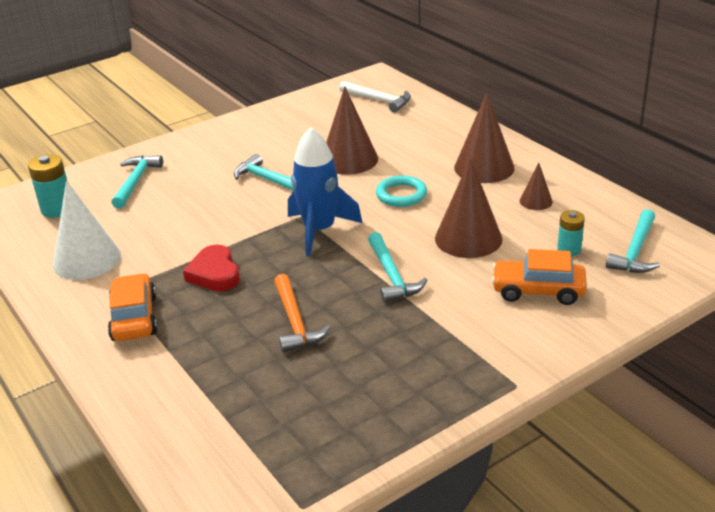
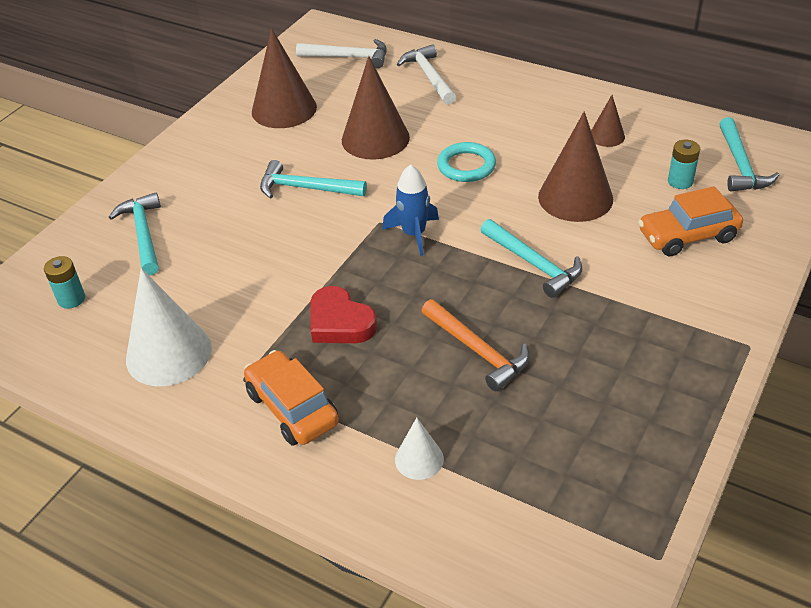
camera: 25 degrees left, 10 degrees up
(57, 209) = (71, 299): turquoise battery -> turquoise battery, size x0.65
(189, 379) = (419, 459): none -> white cone
(319, 231) = (414, 234): blue rocket -> blue rocket, size x0.64
(428, 126) = (429, 76): none -> white hammer
(484, 167) = (525, 111): brown cone -> brown cone (284, 109)

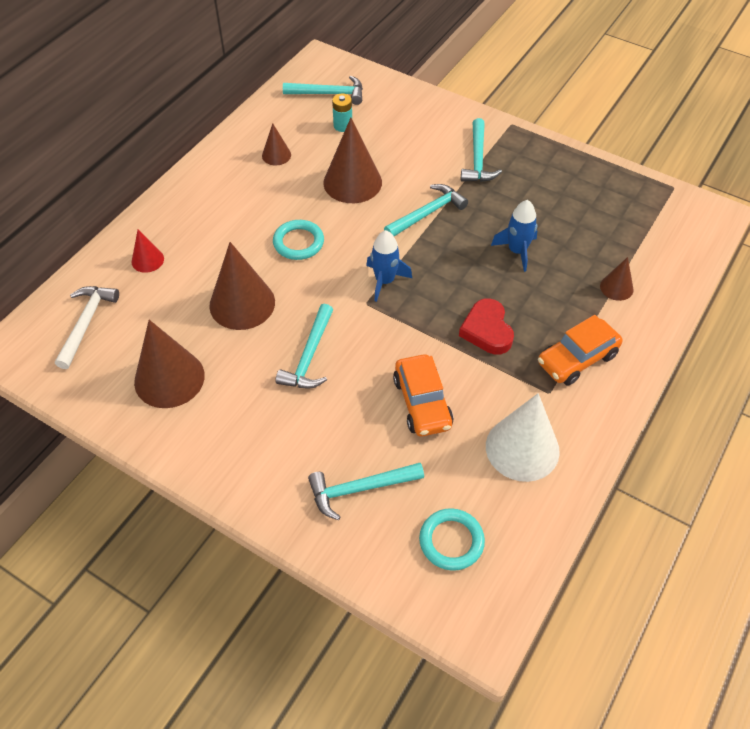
camera: 90 degrees left, 10 degrees up
(71, 299) = (451, 541): turquoise battery -> turquoise ring
(340, 322) = (487, 330): red heart -> red heart turned 120 degrees clockwise
(419, 459) = (616, 287): white cone -> brown cone
(429, 76) = (147, 260): white hammer -> red cone
(477, 351) = (517, 251): orange hammer -> blue rocket
(654, 309) = (477, 159): none -> turquoise hammer
(687, 236) = (404, 132): orange car -> orange car (422, 403)

